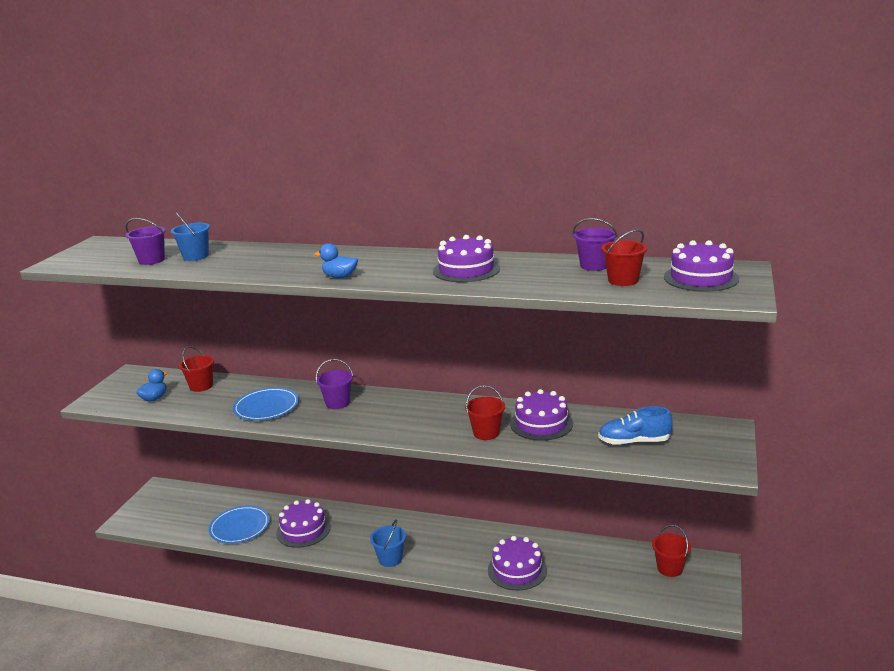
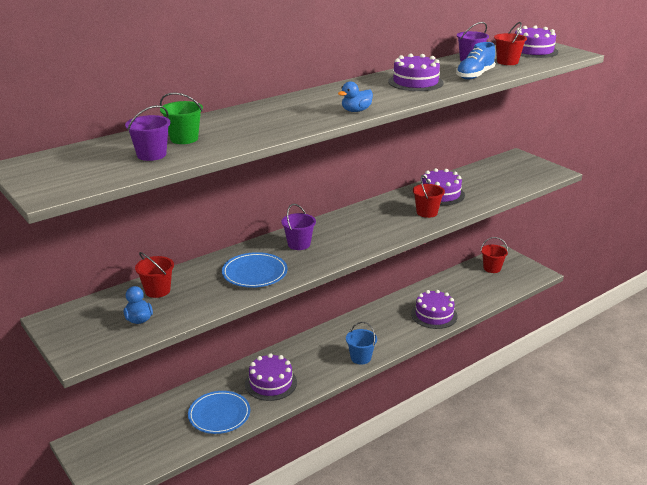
camera: 55 degrees left, 5 degrees up
(195, 256) = (184, 139): blue bucket -> green bucket
(634, 442) = (498, 180): blue shoe -> blue shoe (474, 75)

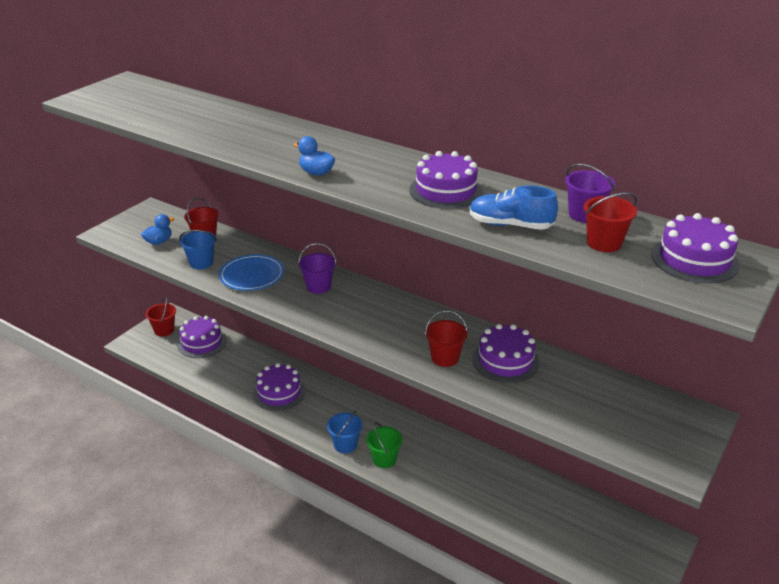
camera: 70 degrees right, 5 degrees up
(151, 155) = (158, 113): purple bucket -> none
(184, 139) = (200, 116): green bucket -> green bucket (384, 459)
(208, 297) = (201, 263): none -> blue bucket
(219, 414) = (225, 374): blue plate -> none
(434, 315) = (460, 490): purple cake -> purple cake (202, 342)
(492, 268) = (615, 532): red bucket -> red bucket (164, 330)

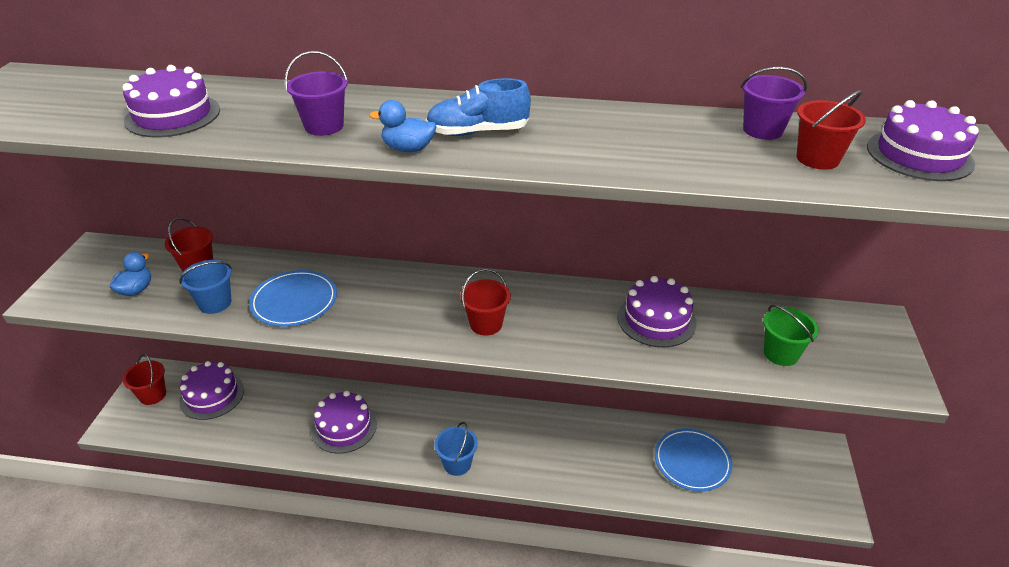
camera: 25 degrees left, 5 degrees up
(318, 287) = (388, 292): purple bucket -> purple bucket (324, 126)
(384, 459) = (509, 465): green bucket -> green bucket (781, 353)
(445, 358) = (592, 337): red bucket -> red bucket (486, 324)
(446, 191) = (588, 136): purple cake -> purple cake (173, 115)
(510, 225) = (701, 162): blue shoe -> blue shoe (478, 132)
(537, 508) = (692, 461): none -> blue plate

